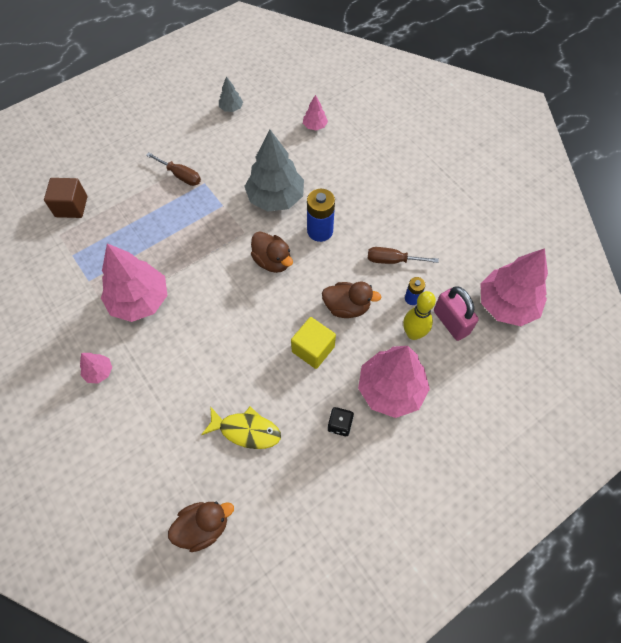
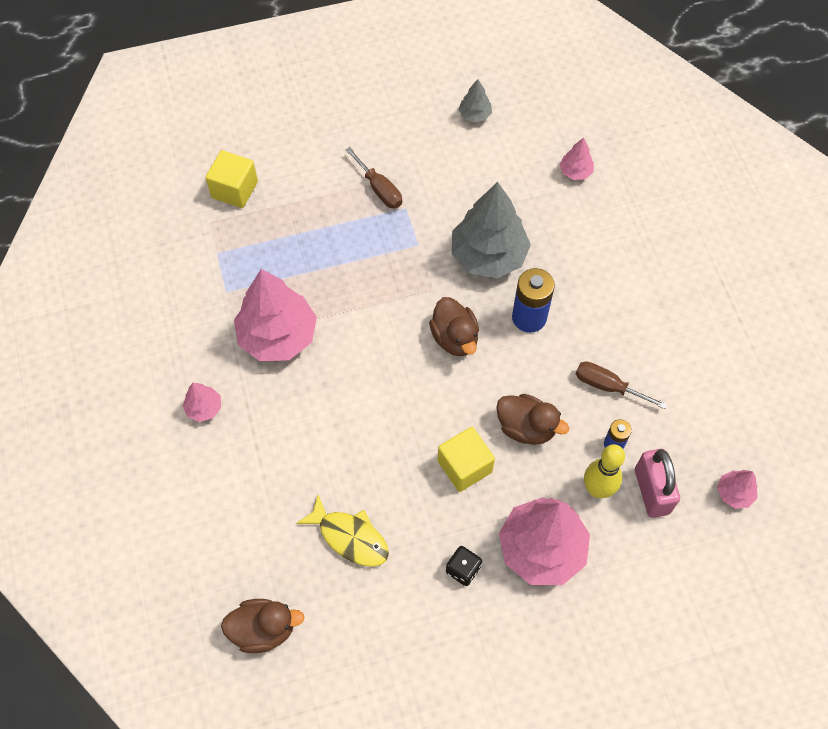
camera: 20 degrees right, 0 degrees up
(71, 206) = (234, 190): brown cube -> yellow cube
(506, 305) = (734, 493): pink tree -> pink tree, size x0.46

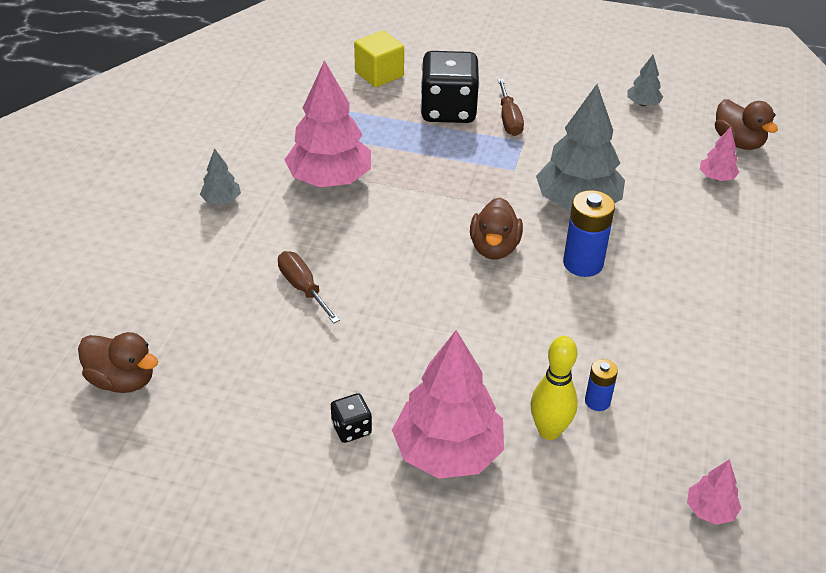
camera: 30 degrees right, 20 degrees down
(204, 408) = (221, 200): pink tree -> grey tree
(322, 204) = (448, 110): none -> black dice
(350, 537) = (264, 349): yellow fish -> none
(464, 466) = (422, 347): yellow cube -> none
(526, 427) = (511, 346): brown duck -> brown duck (738, 142)
(607, 386) = (627, 351): brown screwdriver -> brown screwdriver (303, 288)
(652, 491) = (610, 461): pink padlock -> none

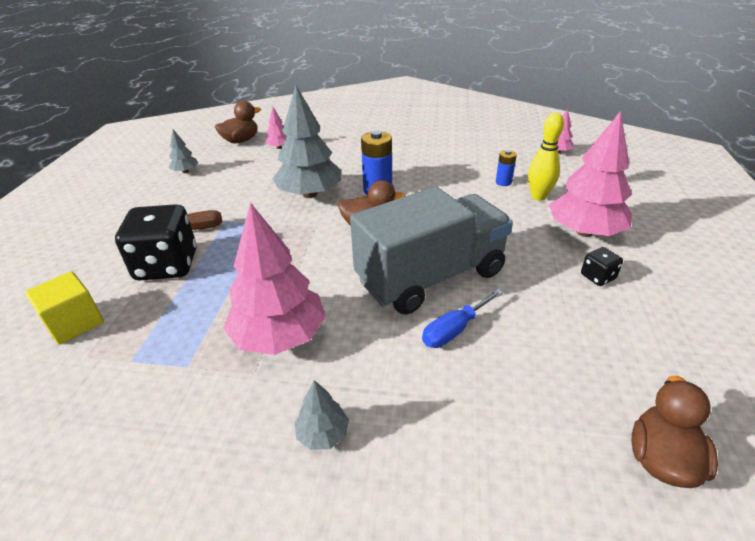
camera: 95 degrees left, 5 degrees down
(303, 288) = (454, 330): brown screwdriver -> blue screwdriver
(387, 285) = (431, 277): none -> grey truck

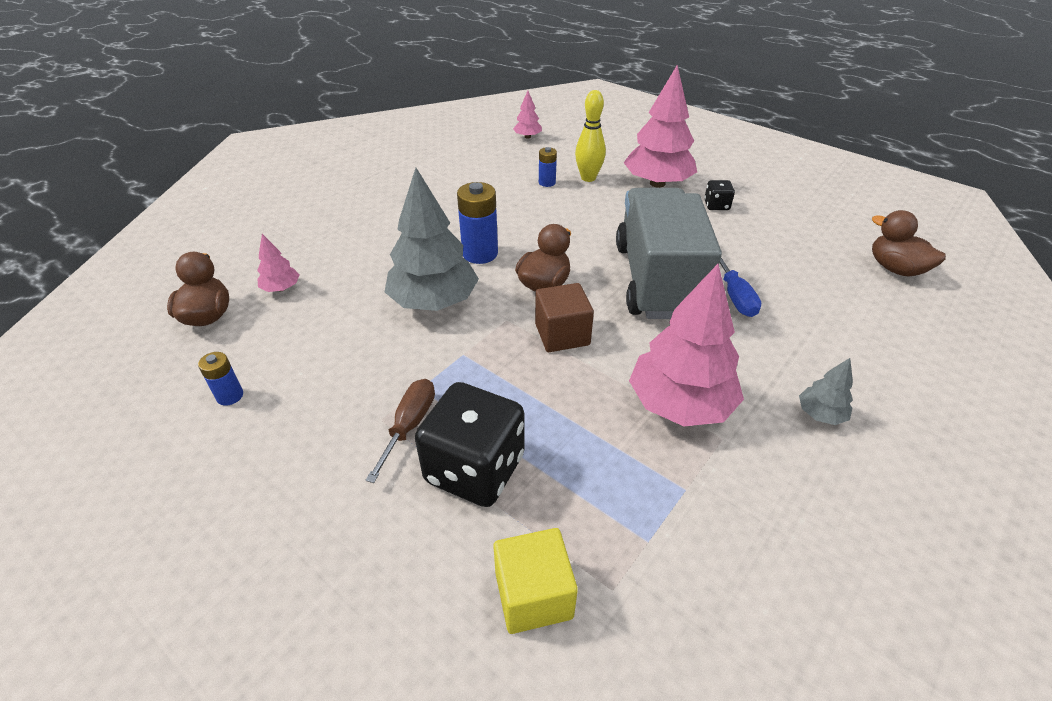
camera: 60 degrees left, 5 degrees up
(185, 171) = (230, 396): grey tree -> blue battery
(318, 254) = (562, 334): none -> brown cube

